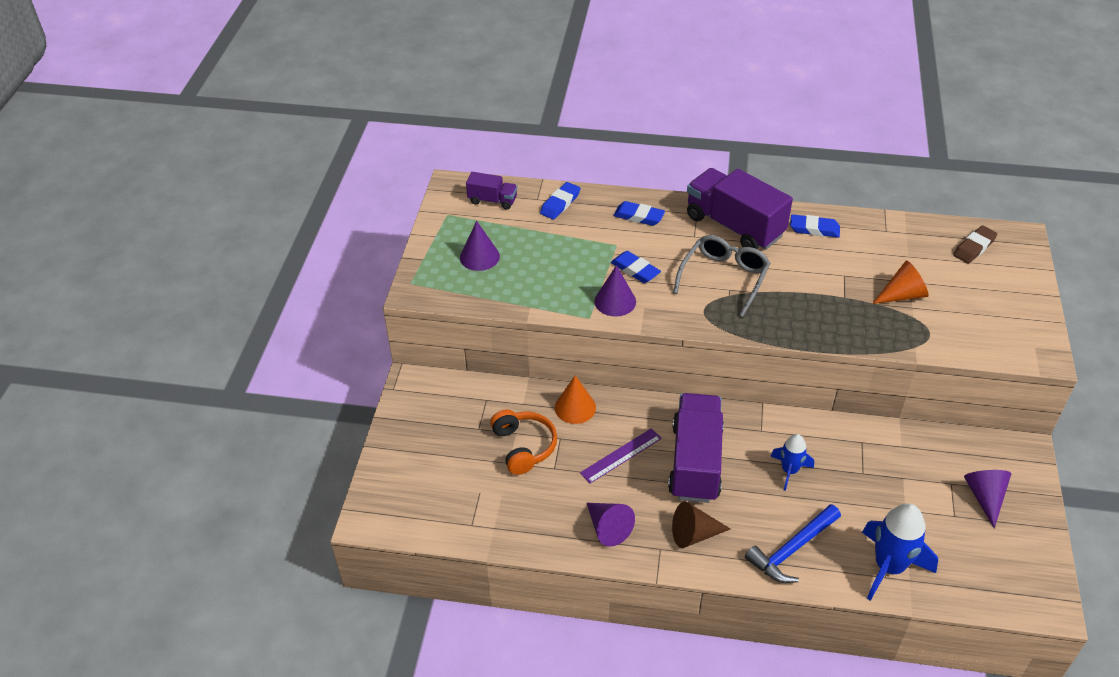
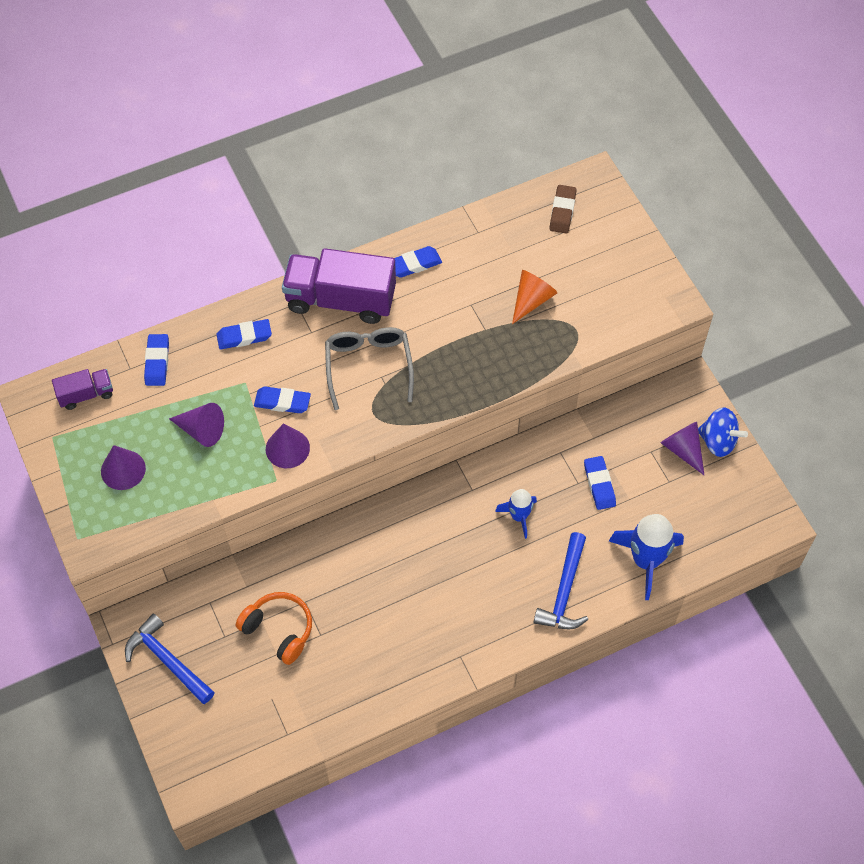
camera: 35 degrees left, 15 degrees up
(423, 421) = (167, 660): none -> blue hammer
(575, 407) = (297, 562): orange cone -> none
(608, 528) = (405, 664): purple cone -> purple cone (201, 430)
(621, 455) = (370, 587): purple ruler -> none
(694, 534) = (479, 626): brown cone -> none
(695, 462) = (437, 555): purple truck -> none
(882, 484) = (599, 484): none -> blue eraser
(1026, 508) = (718, 441): none -> blue spinning top

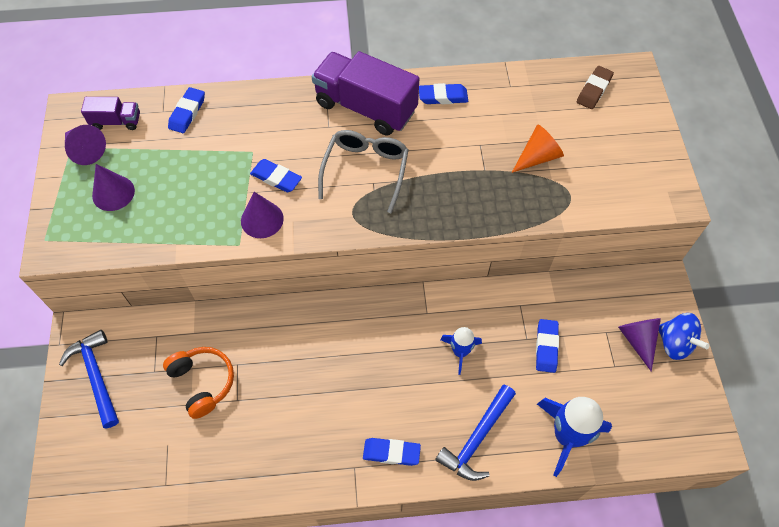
camera: 20 degrees right, 0 degrees up
(201, 430) = (196, 180): purple cone -> purple cone (85, 150)
(244, 336) = (269, 113): blue eraser -> blue eraser (391, 453)

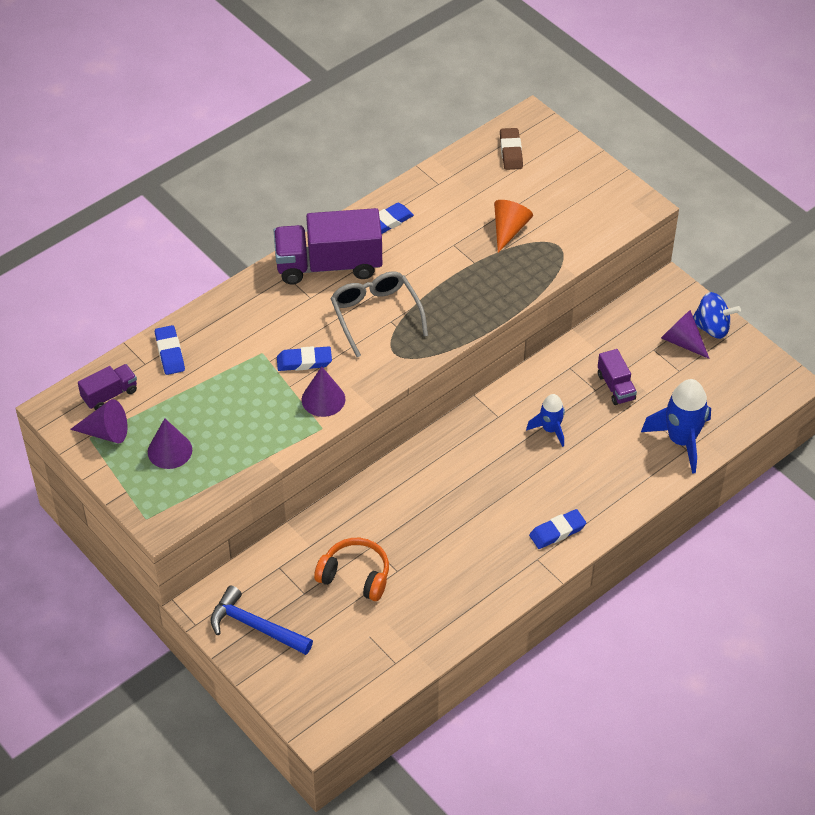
camera: 35 degrees left, 10 degrees down
(477, 439) = (615, 483): blue hammer -> none
(546, 347) = (615, 387): blue eraser -> purple truck

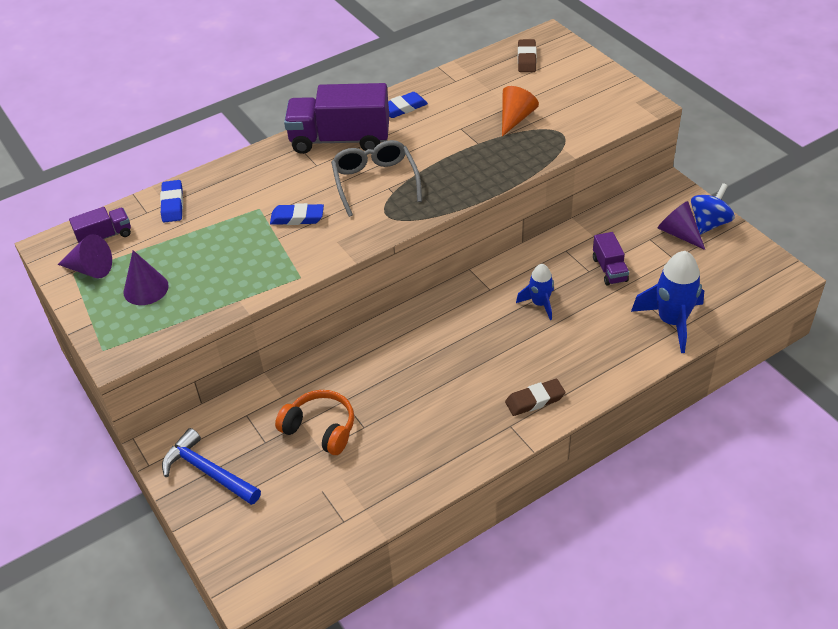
camera: 10 degrees right, 5 degrees down
(323, 399) = (307, 251): purple cone -> none
(557, 531) = (535, 400): blue eraser -> brown eraser
(712, 328) = (709, 223): blue spinning top -> blue spinning top turned 75 degrees counterclockwise

